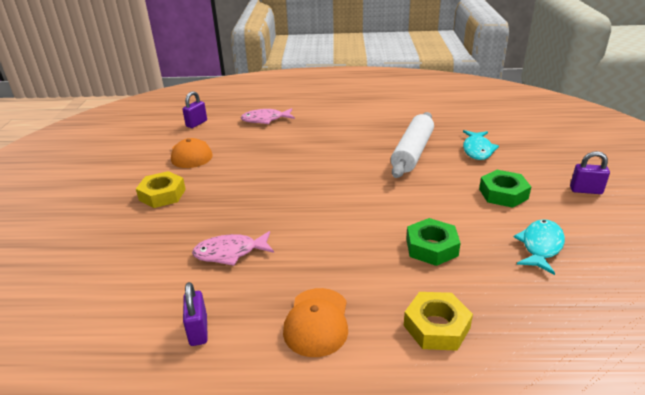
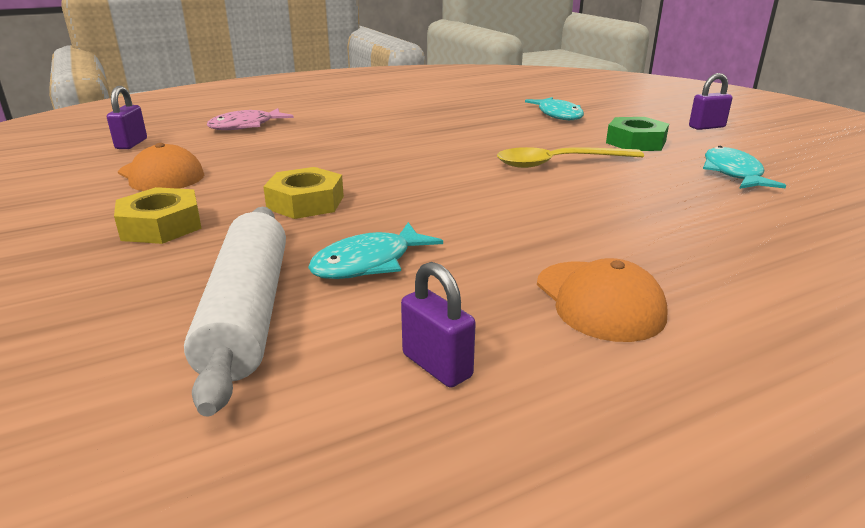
camera: 30 degrees left, 5 degrees down
(230, 253) = (369, 263): pink fish -> turquoise fish
(412, 152) = (489, 127): white rolling pin -> white rolling pin (247, 312)
(420, 201) = (559, 163): none -> yellow spoon
(431, 247) = (629, 197): green nut -> none
(436, 326) = (741, 263): yellow nut -> yellow nut (305, 202)

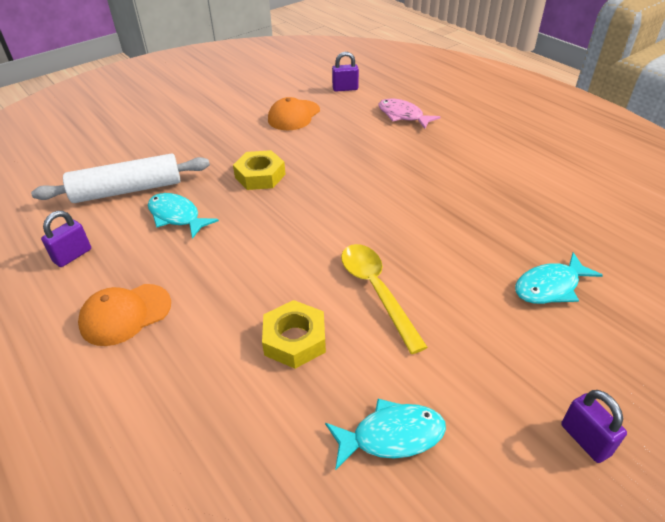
camera: 80 degrees right, 15 degrees up
(161, 226) = (221, 139): yellow nut -> yellow nut (294, 339)
(636, 142) = (472, 354): green nut -> none

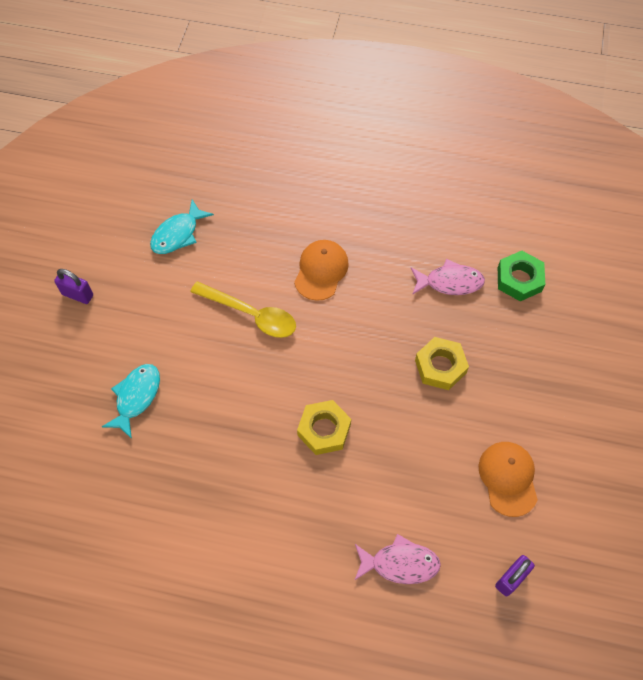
camera: 140 degrees right, 20 degrees up
(73, 255) = (471, 209): purple padlock -> none
(125, 314) = (384, 200): orange cap -> orange cap (321, 271)
(127, 190) = (519, 279): white rolling pin -> green nut
(177, 216) = (450, 282): turquoise fish -> pink fish
(294, 339) = (272, 249): yellow nut -> yellow nut (324, 430)

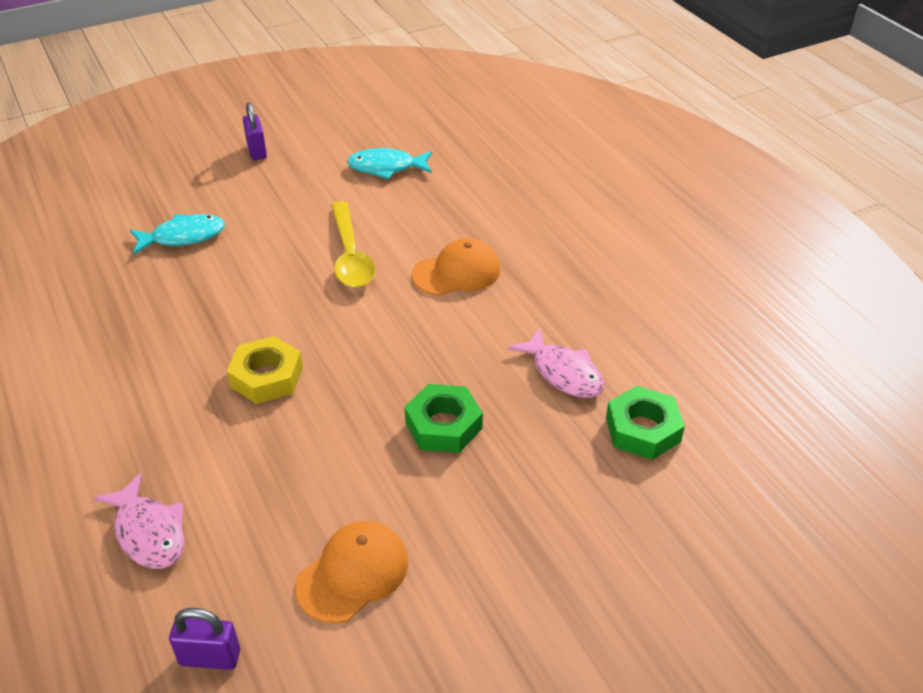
camera: 50 degrees right, 20 degrees down
(440, 366) = (443, 425): yellow nut -> green nut

